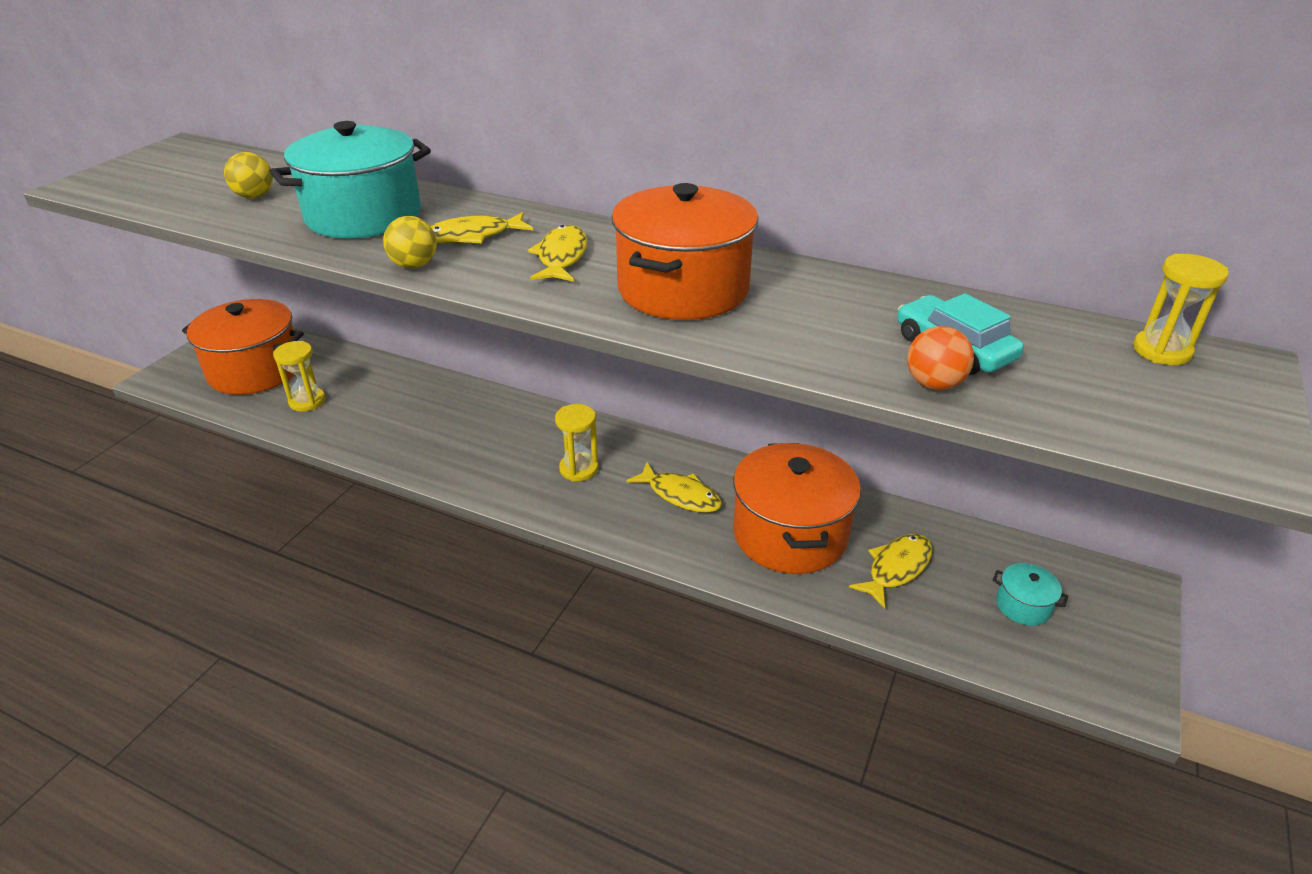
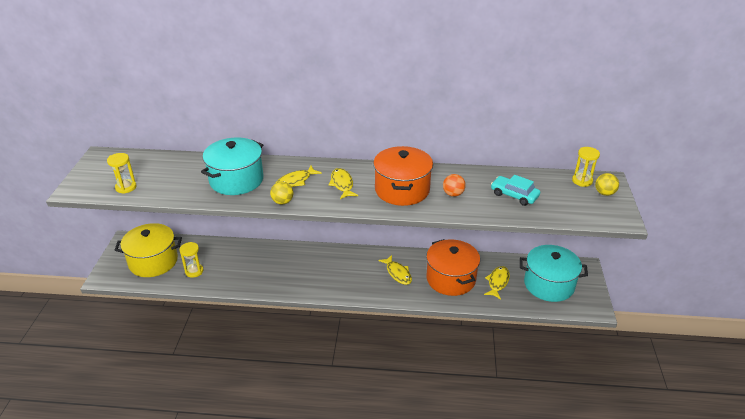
camera: 20 degrees left, 0 degrees up
(255, 196) = (172, 179): yellow ball -> yellow ball (604, 193)
(255, 370) = (153, 261): orange pot -> yellow pot
(579, 469) = (347, 272): yellow hourglass -> yellow hourglass (126, 187)
(680, 495) = (397, 273): yellow fish -> yellow fish turned 45 degrees clockwise
(934, 384) = (514, 212): orange ball -> orange ball (453, 194)
(1023, 606) = (549, 284): turquoise pot -> turquoise pot, size x2.34

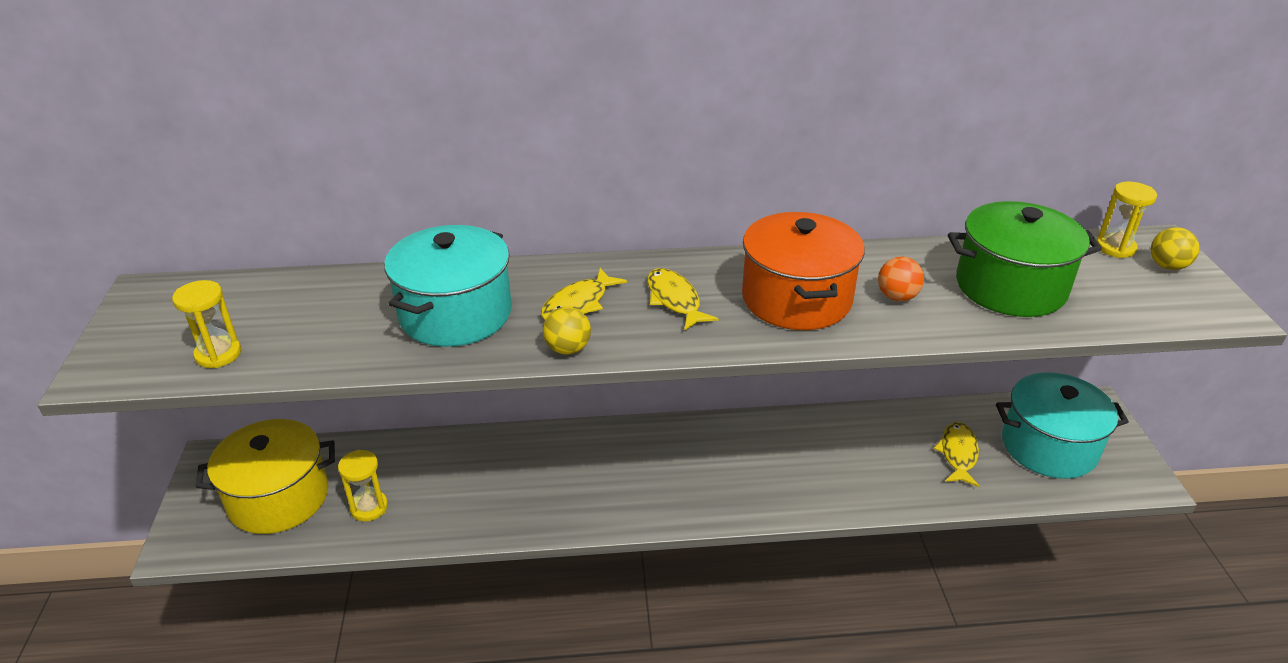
camera: 10 degrees left, 0 degrees up
(397, 273) = (770, 460): yellow fish -> none
(450, 279) = (871, 458): orange pot -> none
(514, 195) = (1010, 287): turquoise car -> green pot

